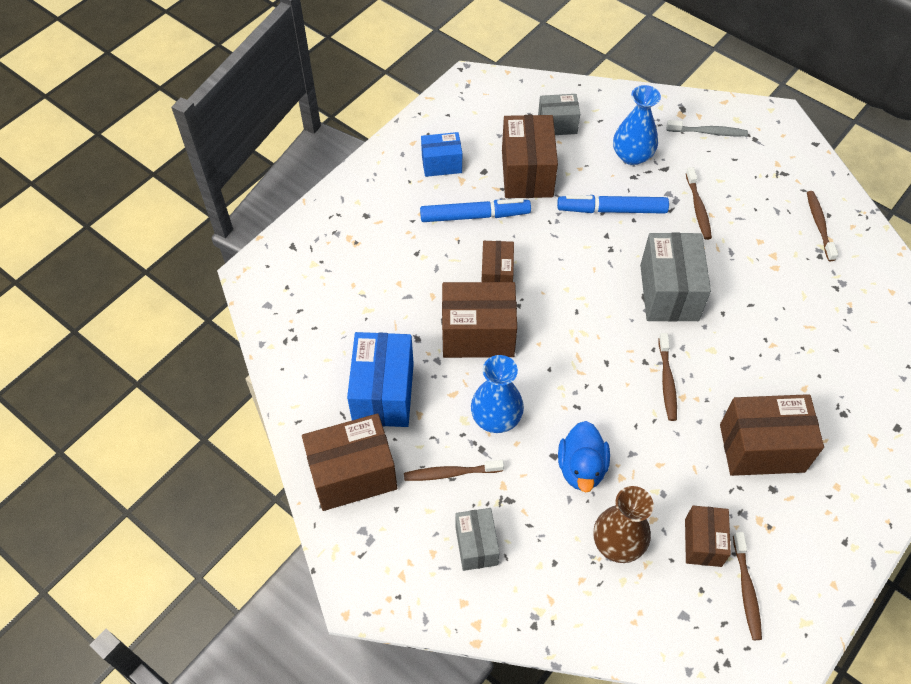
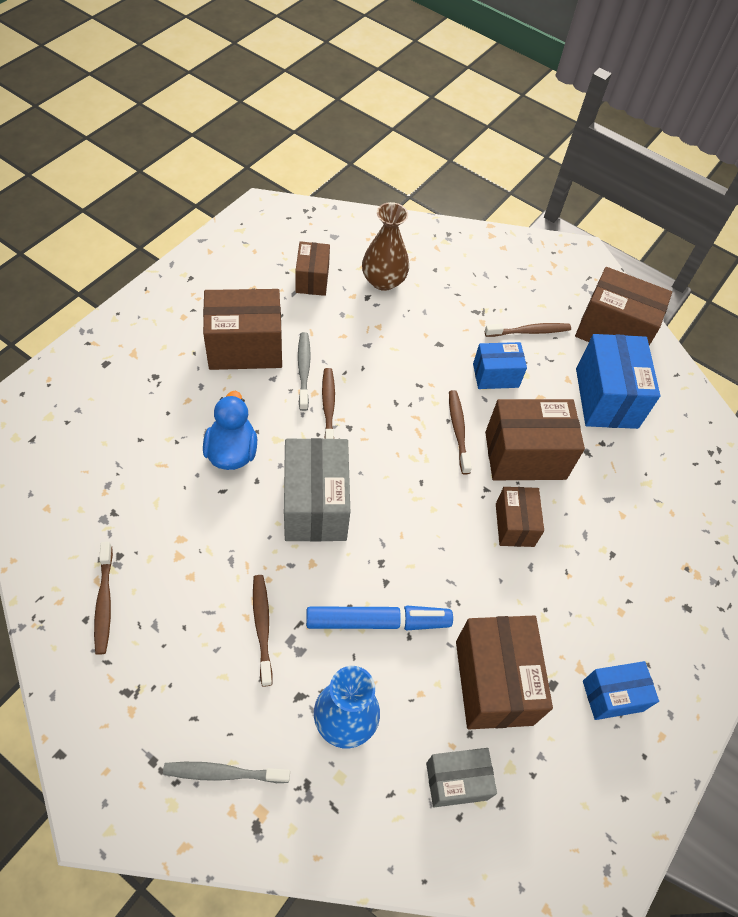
camera: 170 degrees right, 0 degrees up
(353, 474) = (613, 332): brown box -> brown box turned 45 degrees clockwise
(475, 216) = (553, 609): blue marker -> none
(476, 545) = (499, 281): grey box -> none
(496, 418) = (495, 375): blue vase -> blue box
(581, 468) = (414, 334): blue duck -> blue duck (232, 451)
(696, 422) = (304, 370): none -> grey toothbrush
(746, 590) = (282, 249): brown toothbrush -> brown toothbrush (458, 430)

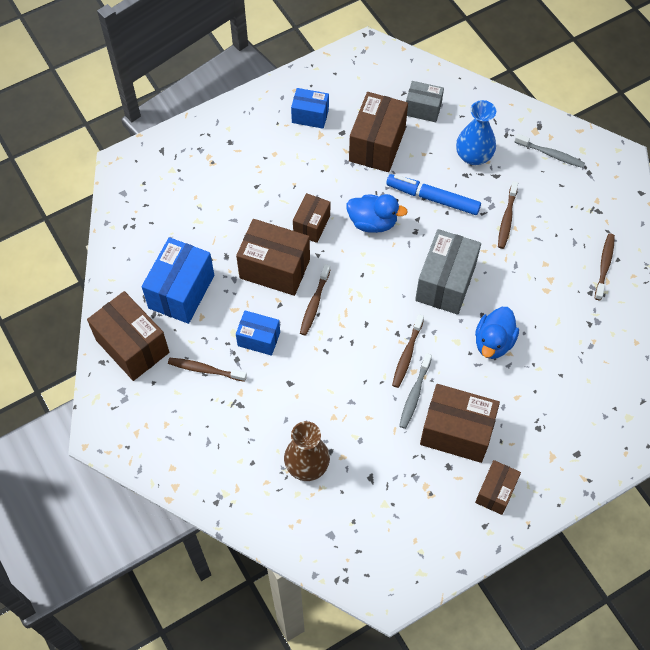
camera: 150 degrees left, 5 degrees up
(312, 279) = (372, 487): brown box -> brown box (495, 492)
(441, 555) = (373, 222): none -> blue duck

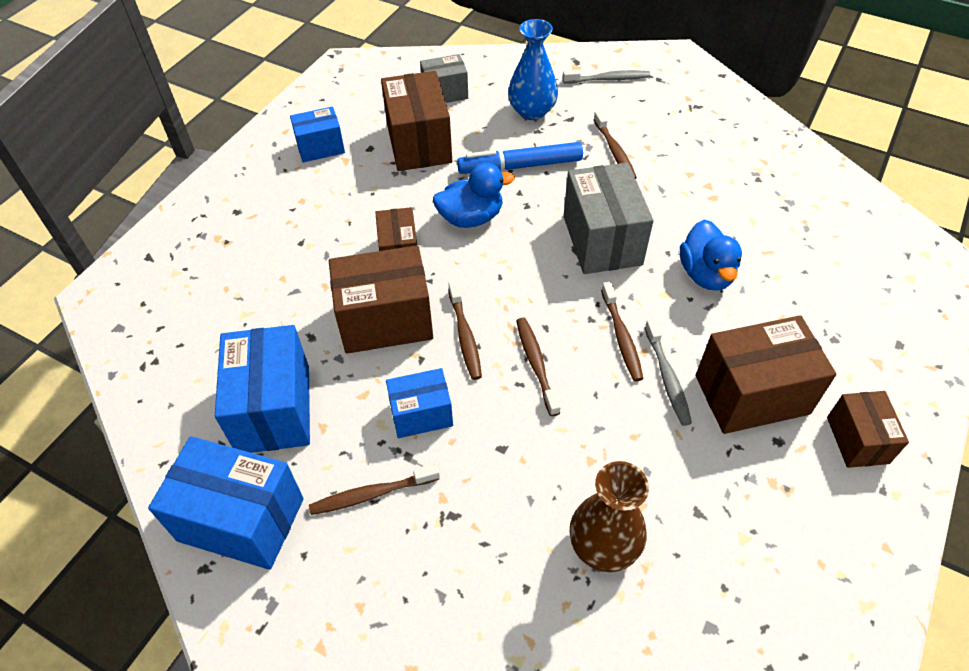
camera: 30 degrees left, 10 degrees down
(132, 346) = (241, 519): brown box -> blue box
(604, 266) = (748, 149): brown toothbrush -> brown toothbrush (536, 364)

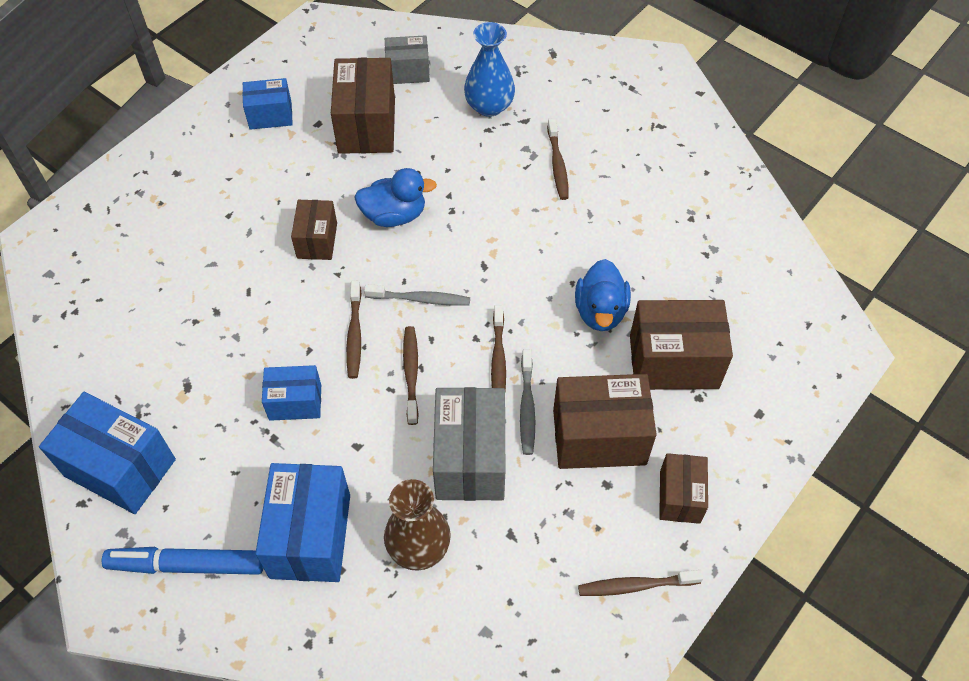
camera: 10 degrees right, 5 degrees up
(274, 409) = (168, 374): blue box -> blue box (310, 536)
(372, 494) = (234, 466): brown toothbrush -> brown toothbrush (636, 585)
(385, 320) = (286, 307): brown box -> brown box (673, 362)
(520, 166) = (458, 167): blue marker -> blue marker (187, 565)
(602, 240) = (513, 259): grey box -> grey box (470, 459)
(608, 79) = (579, 80): grey toothbrush -> grey toothbrush (420, 299)

